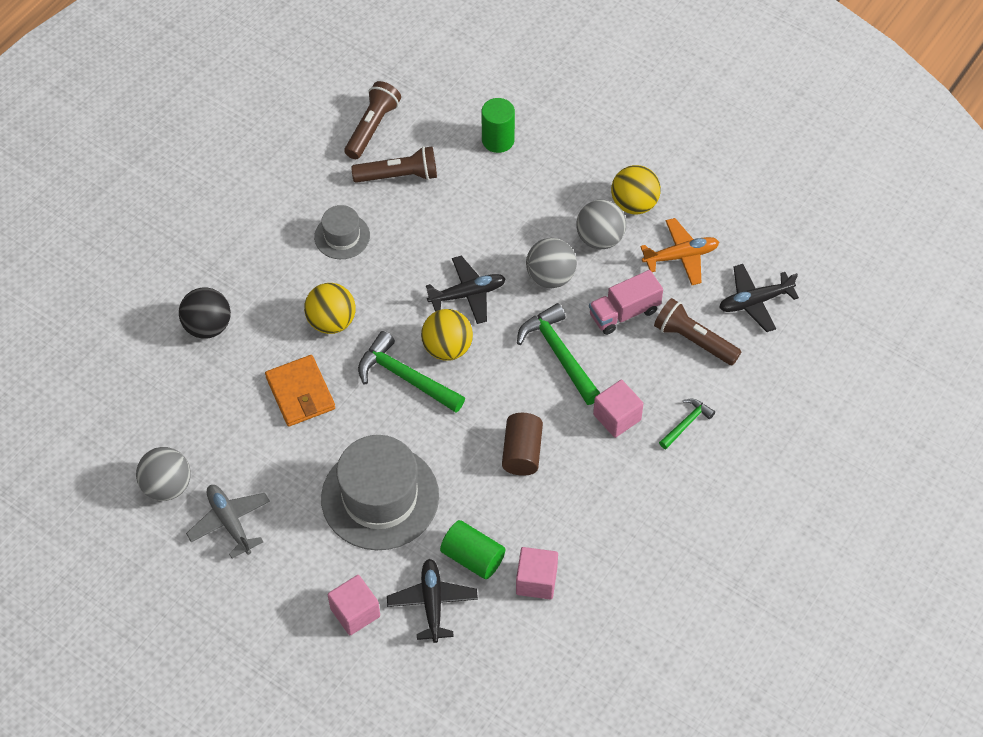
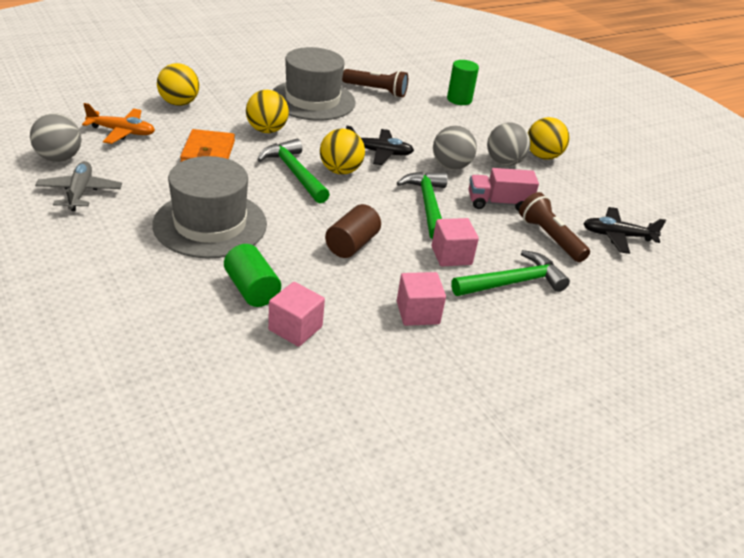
camera: 20 degrees right, 20 degrees down
(208, 326) = (179, 103): black ball -> yellow ball
(342, 236) = (312, 100): grey hat -> grey hat, size x1.95
(355, 612) = (115, 281): pink cube -> pink cube (417, 313)
(372, 127) = (376, 69): brown flashlight -> none
(432, 603) = (187, 304): black plane -> none
(681, 256) = (565, 192): orange plane -> orange plane (122, 132)
(686, 423) = (513, 282): green hammer -> green hammer, size x1.79

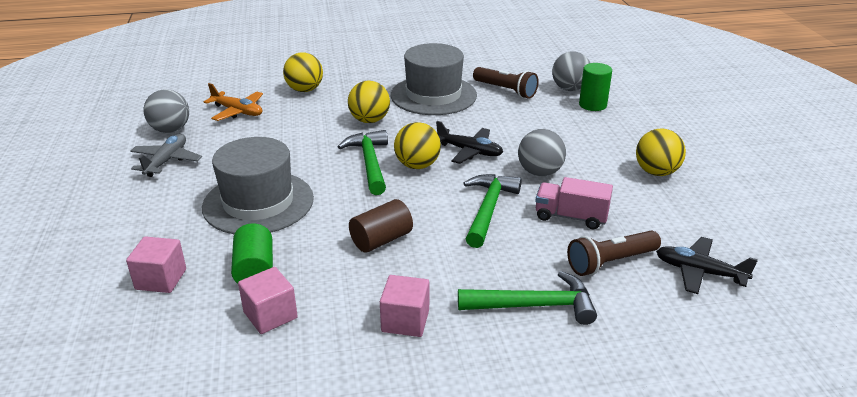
camera: 25 degrees right, 5 degrees down
(208, 152) = (301, 136): orange wallet -> none
(451, 255) = (481, 266): pink cube -> pink cube (161, 279)
(504, 162) = (604, 174): grey ball -> grey ball (569, 89)
(550, 238) = (610, 262): brown flashlight -> brown flashlight turned 105 degrees counterclockwise

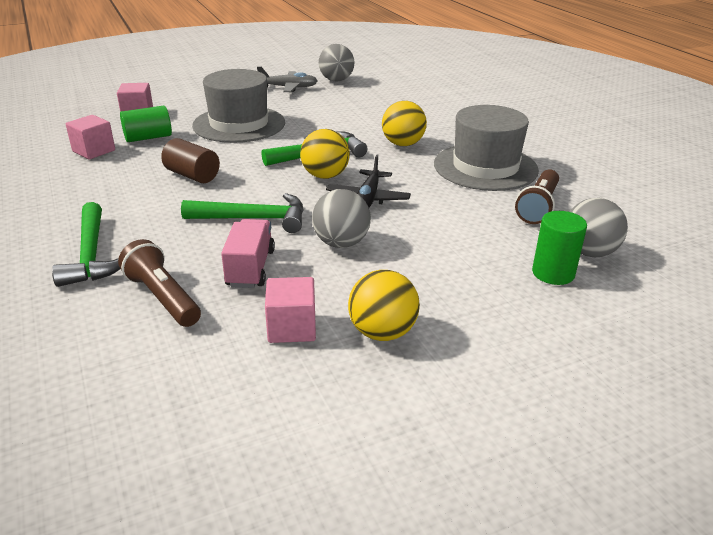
camera: 75 degrees right, 0 degrees up
(237, 111) = (381, 94): orange plane -> none
(305, 90) = (443, 110): yellow ball -> none
(405, 321) = (79, 198): pink cube -> pink cube (292, 328)
(699, 272) = (144, 366): black plane -> none

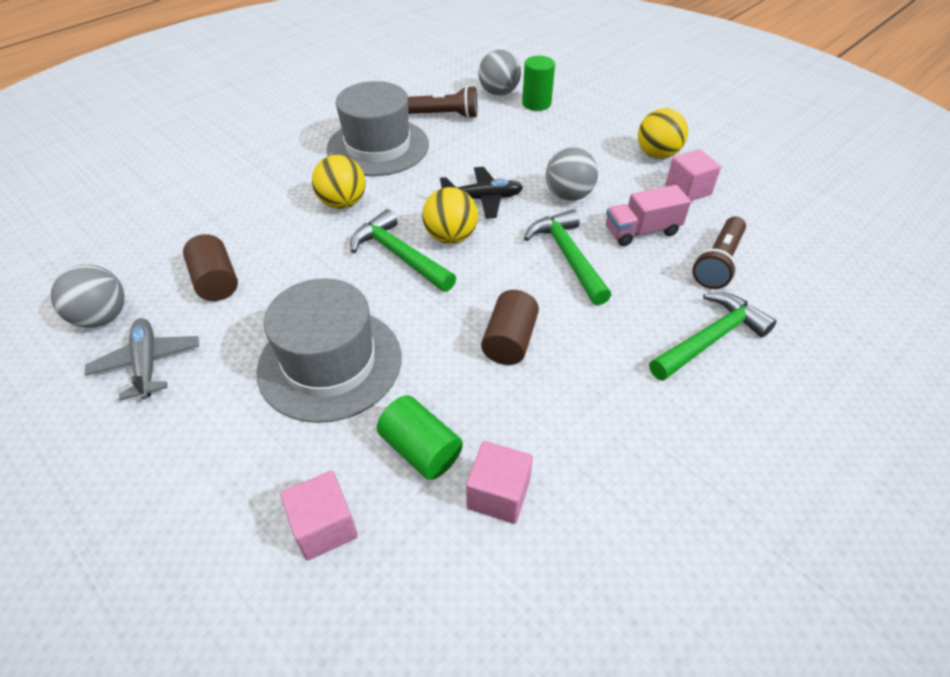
camera: 110 degrees left, 15 degrees up
(343, 103) = (216, 282): none -> brown cylinder

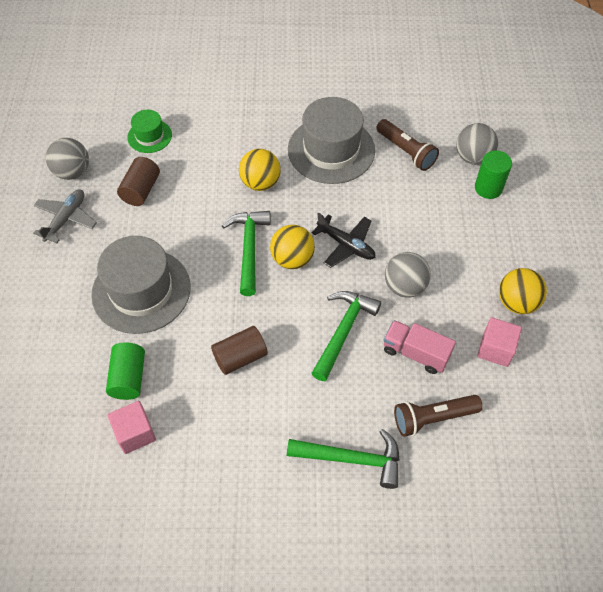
camera: 45 degrees right, 10 degrees up
(169, 235) = (149, 136): none -> green hat
(324, 527) = (52, 376): pink cube -> none

